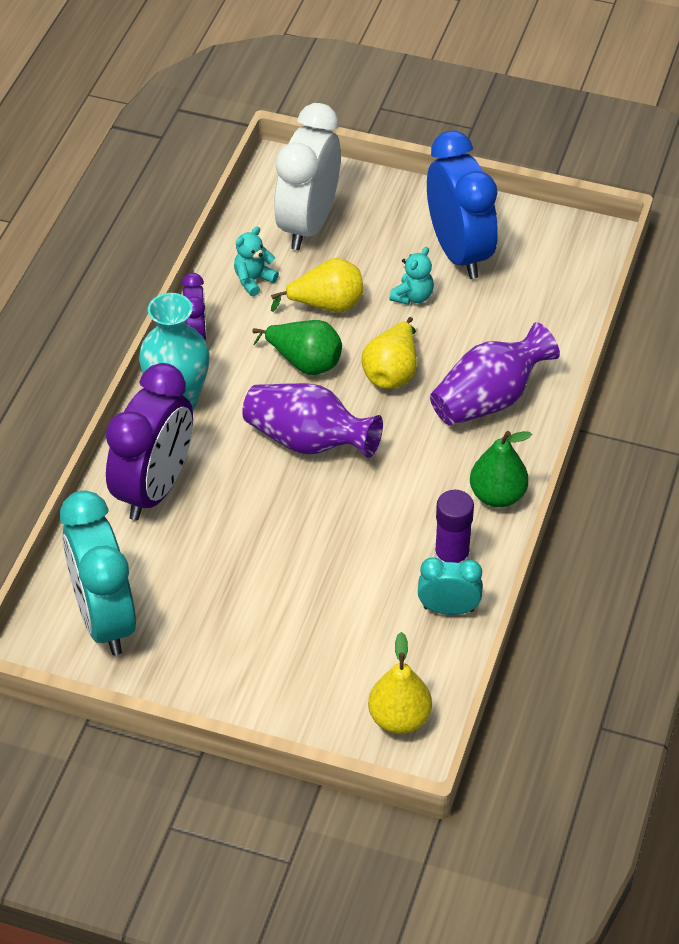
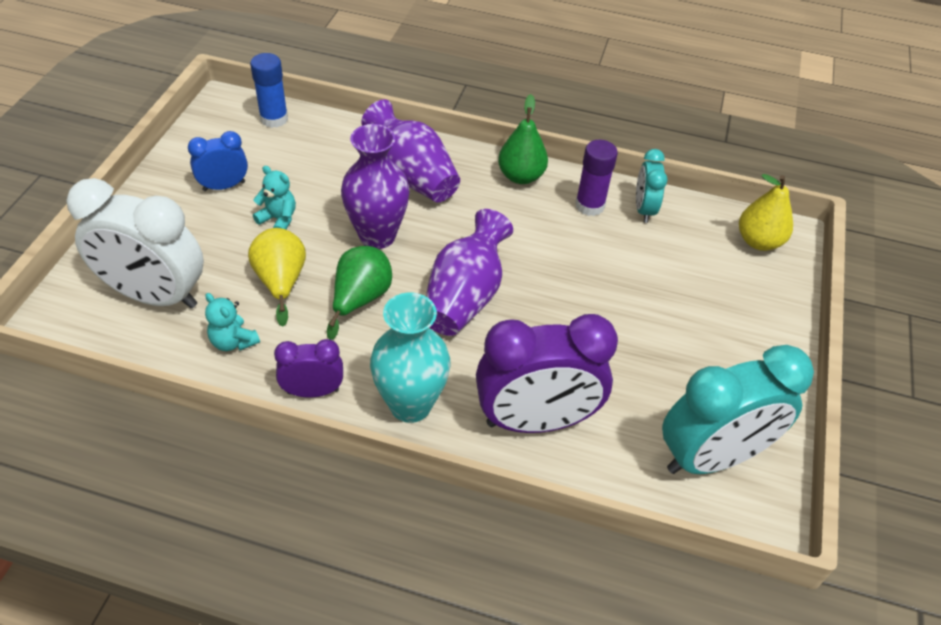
camera: 95 degrees left, 0 degrees up
(154, 489) = (536, 421): purple clock -> purple clock turned 150 degrees clockwise
(392, 372) = (377, 236): yellow pear -> purple vase
(459, 252) = (224, 186): blue clock -> blue clock, size x0.51
(575, 280) = (274, 119): none -> blue glue stick

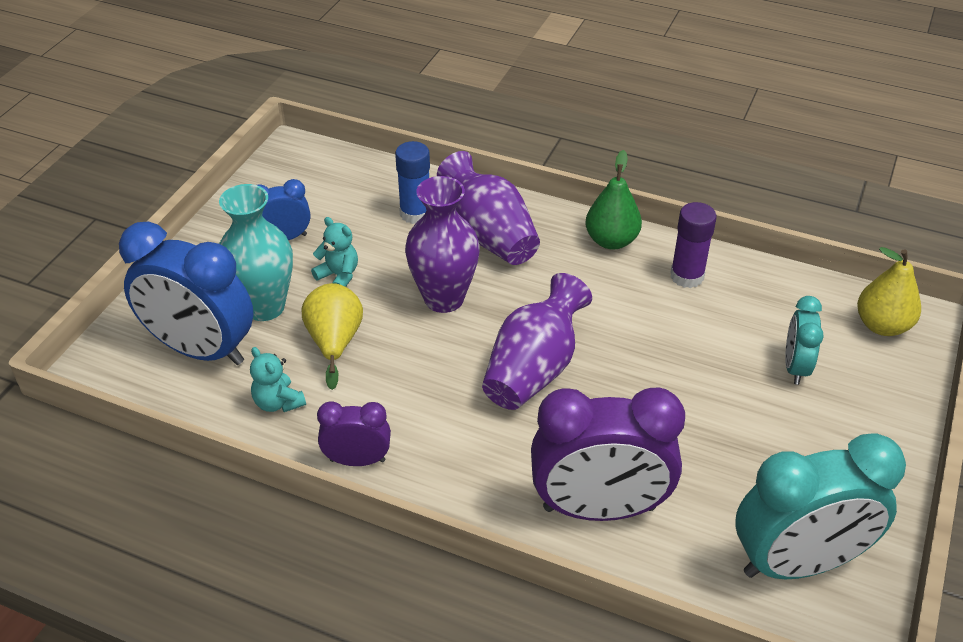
camera: 10 degrees right, 5 degrees down
(155, 296) = (201, 350): white clock -> blue clock
(274, 119) = (344, 168): blue glue stick -> blue glue stick (415, 213)
(360, 299) = (418, 365): green pear -> none
(410, 405) = (461, 481): turquoise vase -> turquoise vase (264, 307)
(644, 209) = (749, 283): turquoise clock -> turquoise clock (795, 367)

